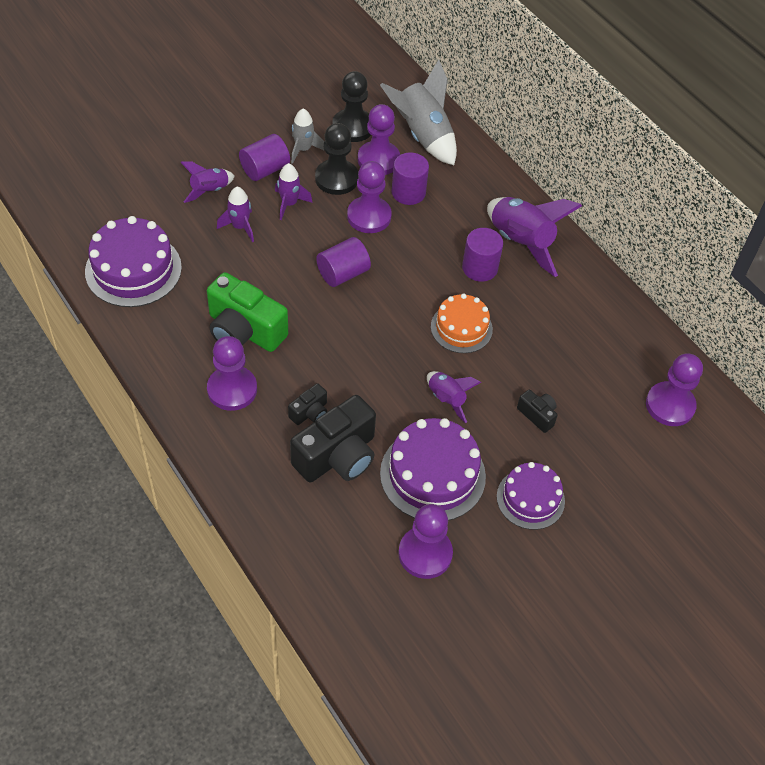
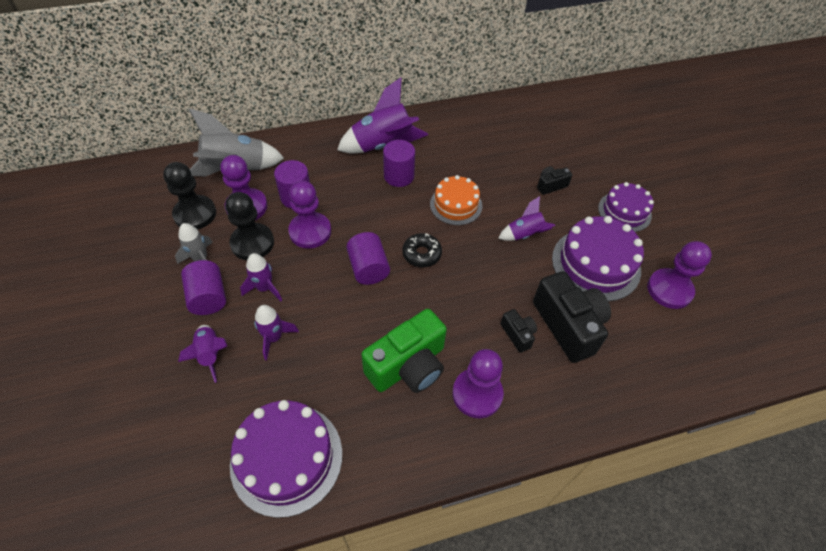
camera: 70 degrees left, 0 degrees up
(379, 312) = (422, 254): none -> black donut
(670, 405) = (556, 116): purple pawn -> none

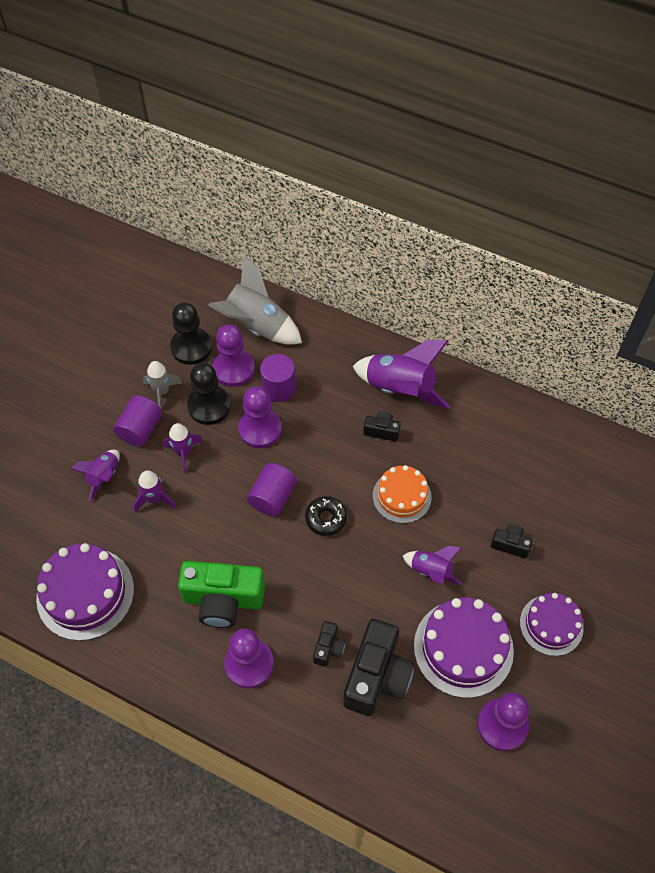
camera: 45 degrees right, 5 degrees up
(399, 176) = (382, 431): purple cylinder -> black camera

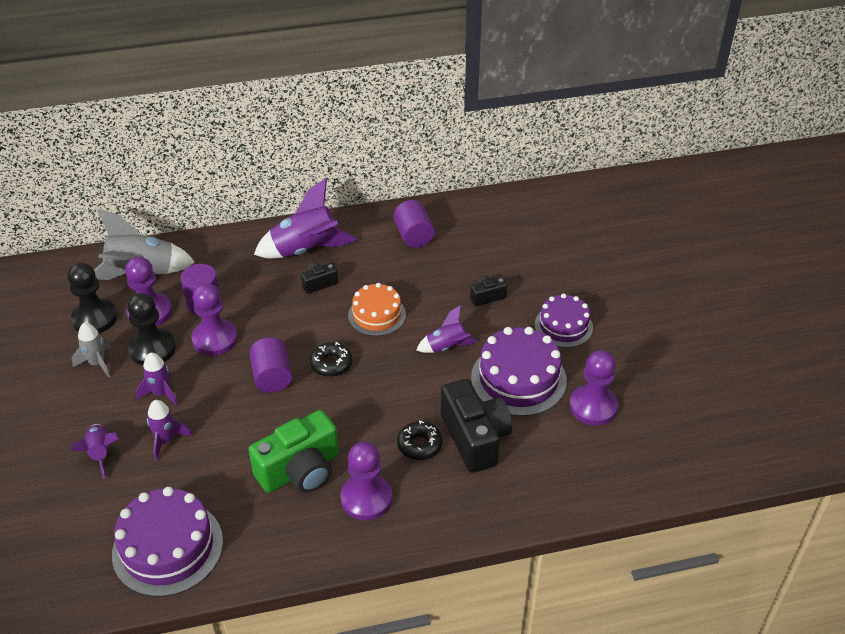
camera: 40 degrees left, 15 degrees down
(140, 429) = (103, 400): purple cylinder -> purple cylinder (414, 236)
(328, 648) = (419, 445): black camera -> black donut

